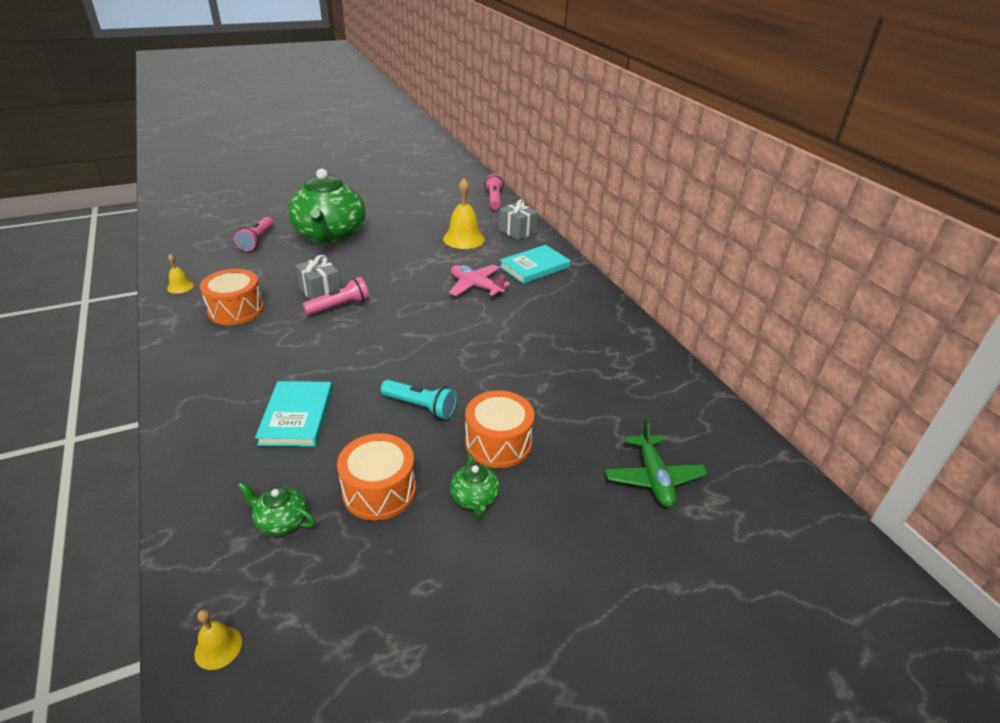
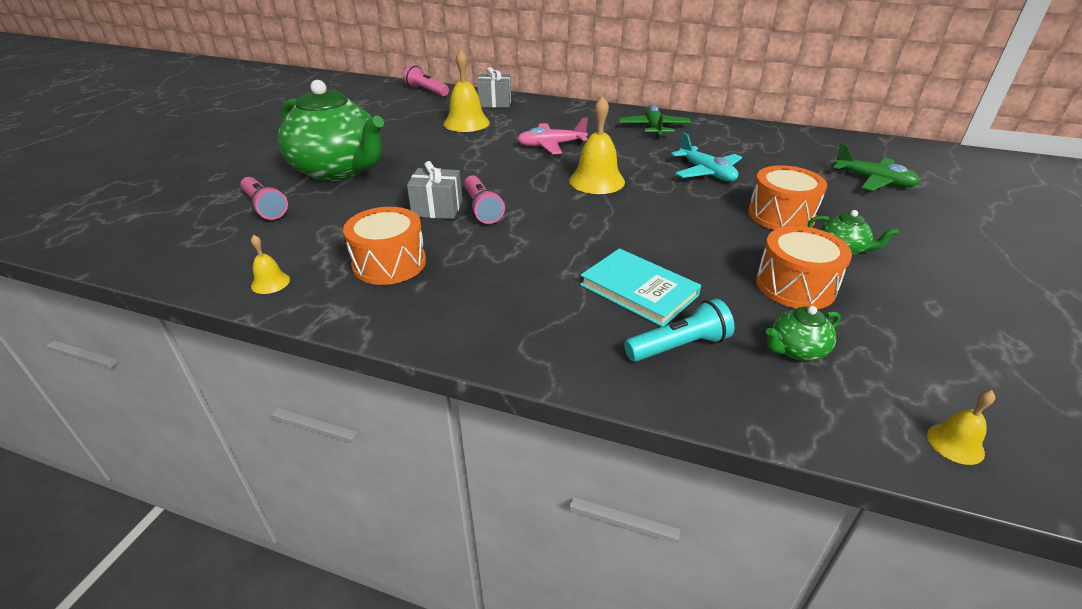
camera: 45 degrees left, 0 degrees up
(340, 306) = (482, 209): pink flashlight -> pink flashlight turned 150 degrees clockwise
(421, 407) = (696, 228): turquoise flashlight -> turquoise flashlight (679, 346)
(442, 331) = (597, 181): none -> yellow bell
(530, 374) = (706, 173): none -> turquoise plane
(534, 267) = (560, 117): turquoise book -> none
(582, 315) = (653, 128): none -> green plane

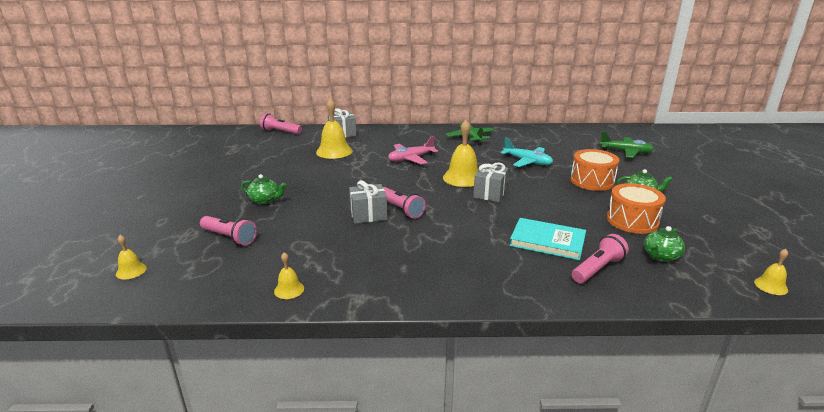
camera: 20 degrees left, 10 degrees down
(141, 225) = (131, 271): none -> yellow bell
(339, 170) = (265, 200): green teapot -> green teapot, size x0.40
(389, 263) = (368, 258): orange drum -> none
(615, 208) = (490, 193): none -> grey gift
(679, 346) = (598, 269): turquoise flashlight -> pink flashlight

